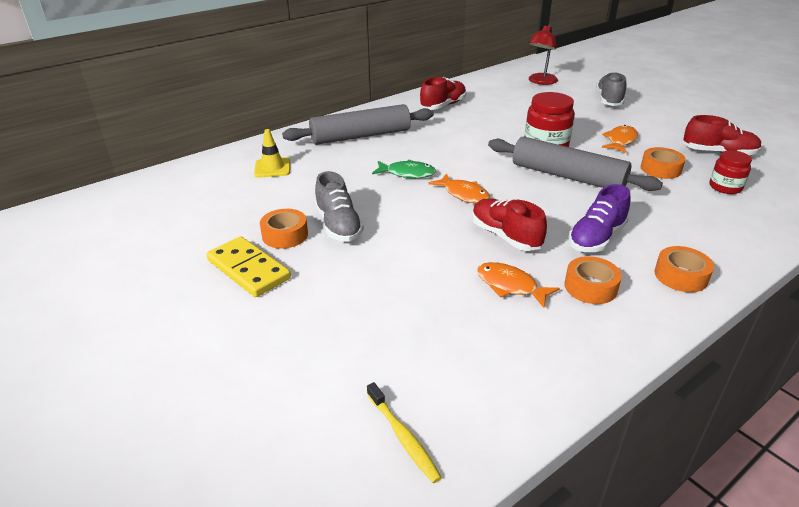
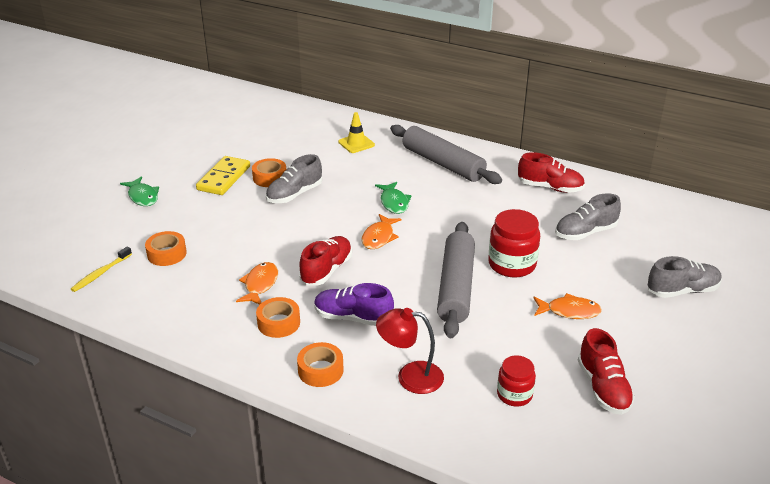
camera: 65 degrees right, 0 degrees up
(220, 354) = (143, 196): none -> green fish
(517, 110) = (585, 232): none -> grey shoe
(540, 81) = (686, 233): red lamp -> red lamp (410, 376)
(660, 169) = (521, 345): orange tape -> orange tape (167, 254)

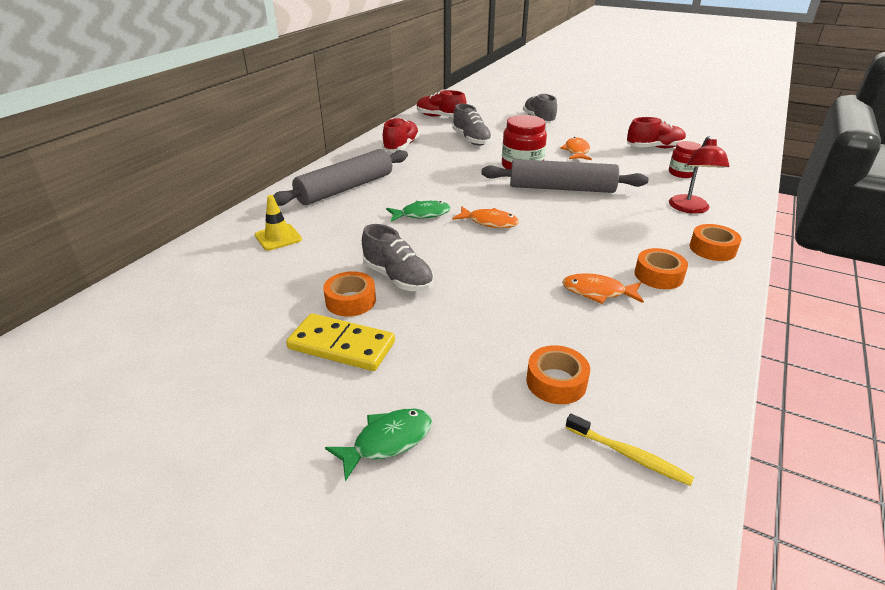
camera: 90 degrees left, 0 degrees up
(326, 270) = (556, 250): red shoe -> red shoe (440, 117)
(353, 318) = (628, 234): purple shoe -> none

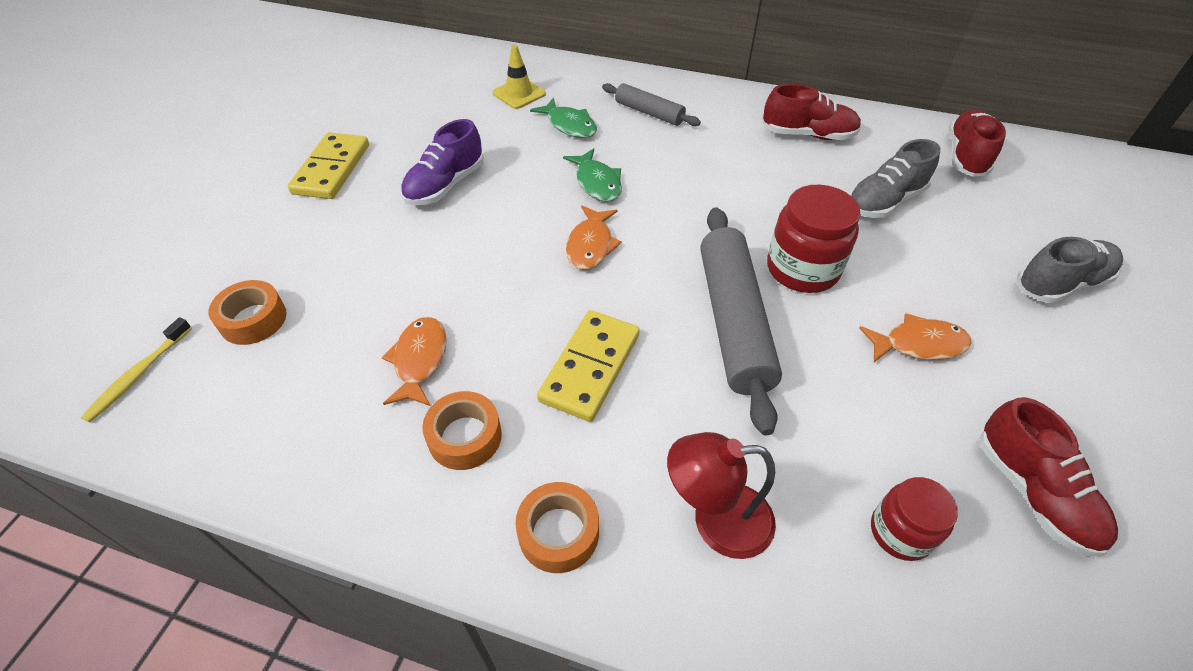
camera: 80 degrees right, 15 degrees up
(345, 188) = (649, 112): grey rolling pin -> grey rolling pin, size x0.55
(350, 301) = (402, 161): orange tape -> none
(387, 441) = (204, 215): green fish -> green fish (569, 125)
(398, 278) = (445, 185): grey shoe -> purple shoe
(598, 231) = (590, 367): none -> yellow domino

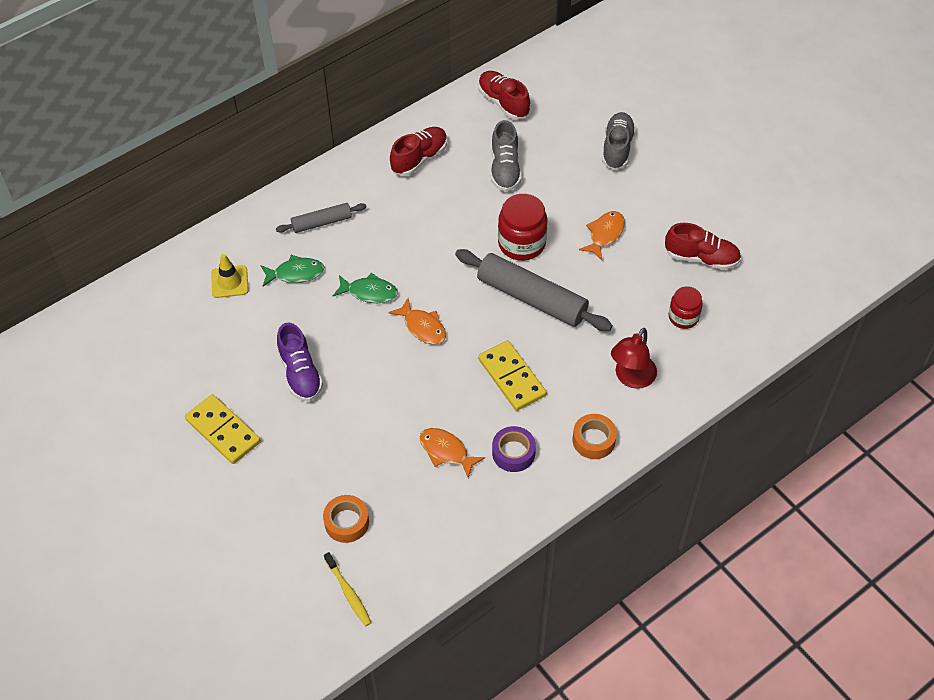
camera: 55 degrees left, 5 degrees up
(465, 437) = (513, 453): orange tape -> purple tape

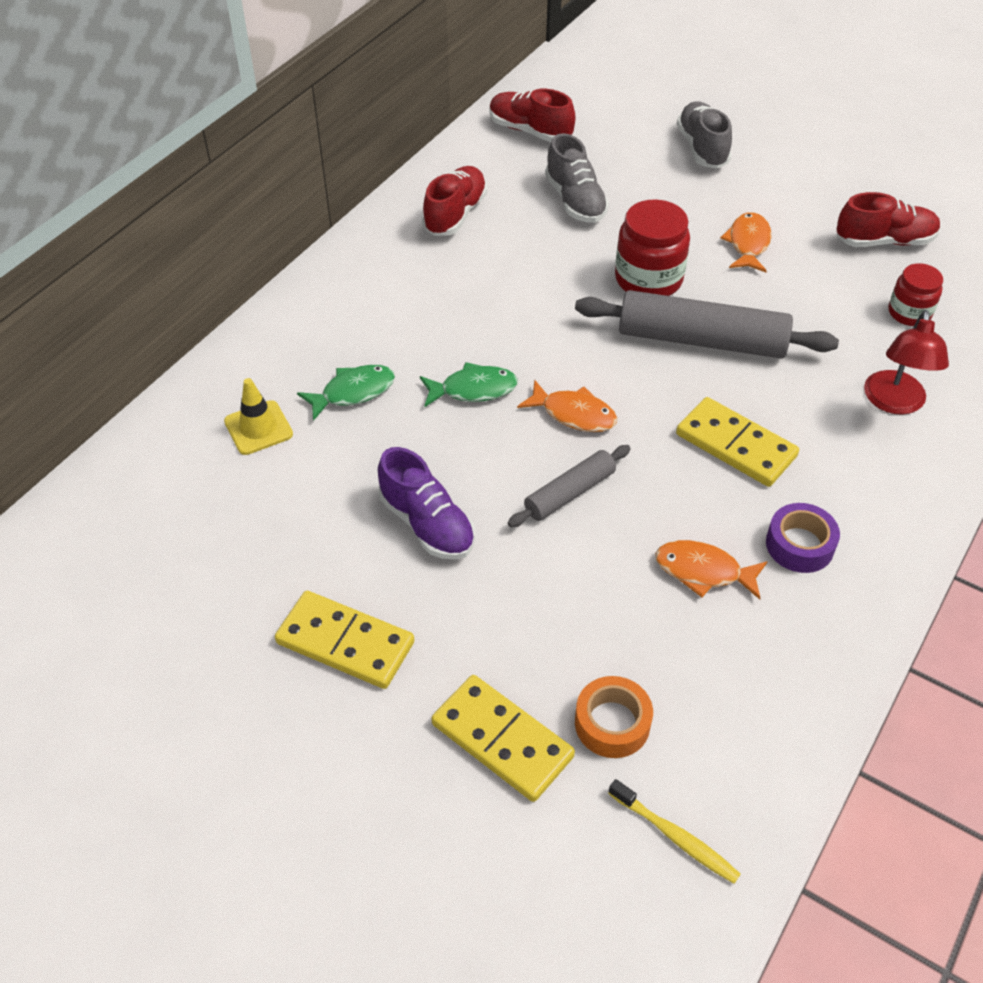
camera: 20 degrees left, 5 degrees down
(282, 512) = (502, 740): none -> yellow domino
(322, 222) = (359, 319): grey rolling pin -> grey rolling pin (569, 493)
(593, 440) = (897, 495): orange tape -> none

